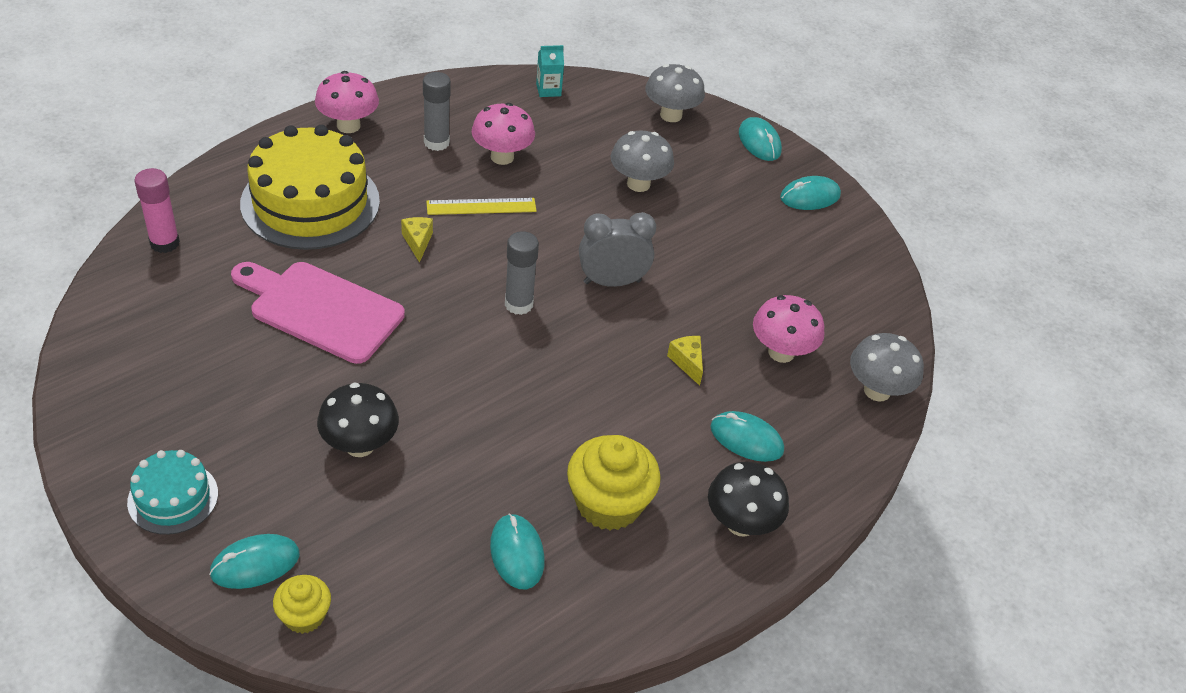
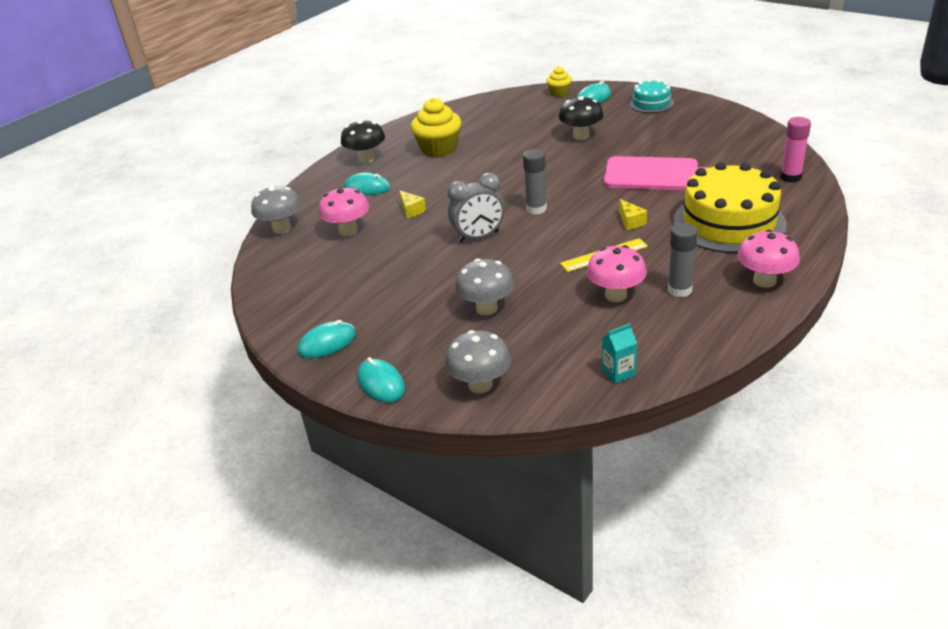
camera: 175 degrees right, 10 degrees down
(517, 553) = (477, 126): turquoise mouse -> none

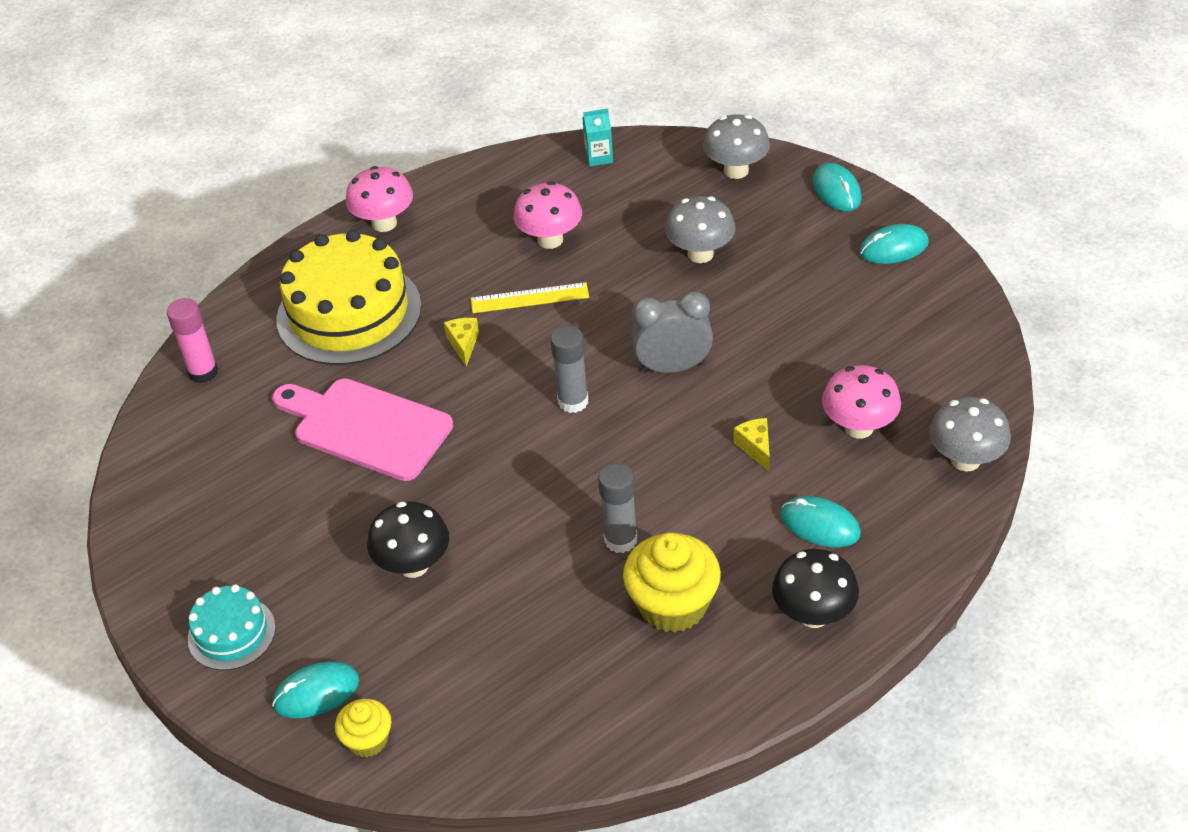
camera: 165 degrees left, 10 degrees up
(679, 290) = (479, 231): grey glue stick -> grey glue stick (620, 540)

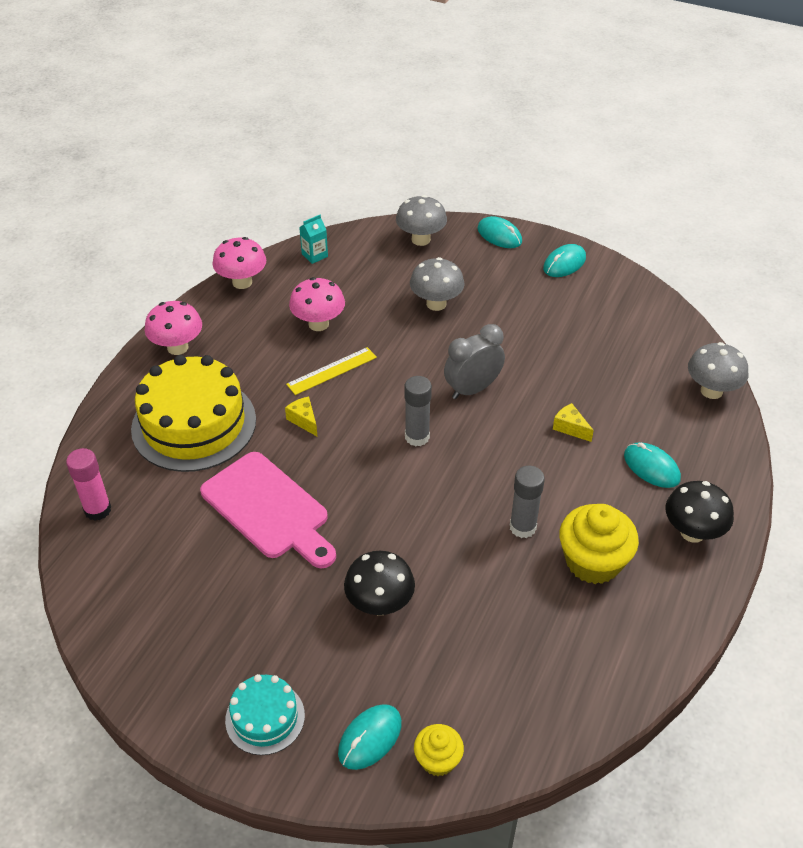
camera: 30 degrees left, 0 degrees up
(366, 427) = (268, 509): pink cutting board -> pink cutting board turned 135 degrees counterclockwise
(820, 525) = (651, 467): turquoise mouse -> turquoise mouse turned 45 degrees clockwise
(859, 427) = (628, 391): pink mushroom -> pink mushroom (242, 282)

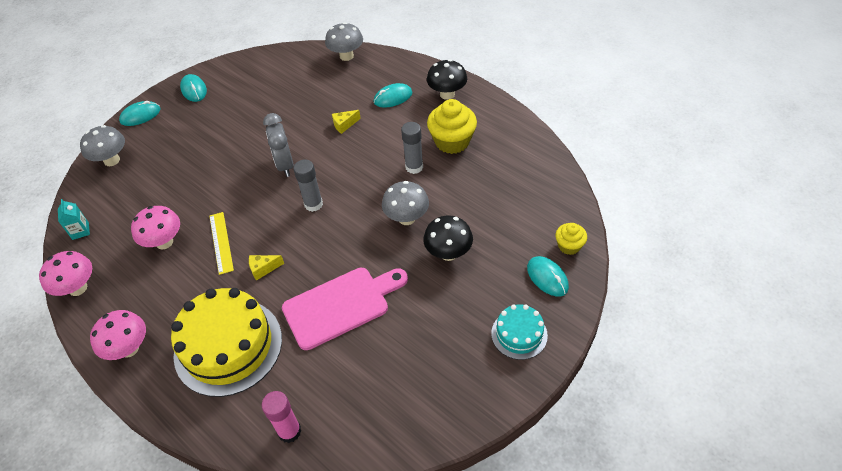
camera: 70 degrees left, 5 degrees up
(436, 304) = (188, 166): grey mushroom -> grey mushroom (406, 218)

